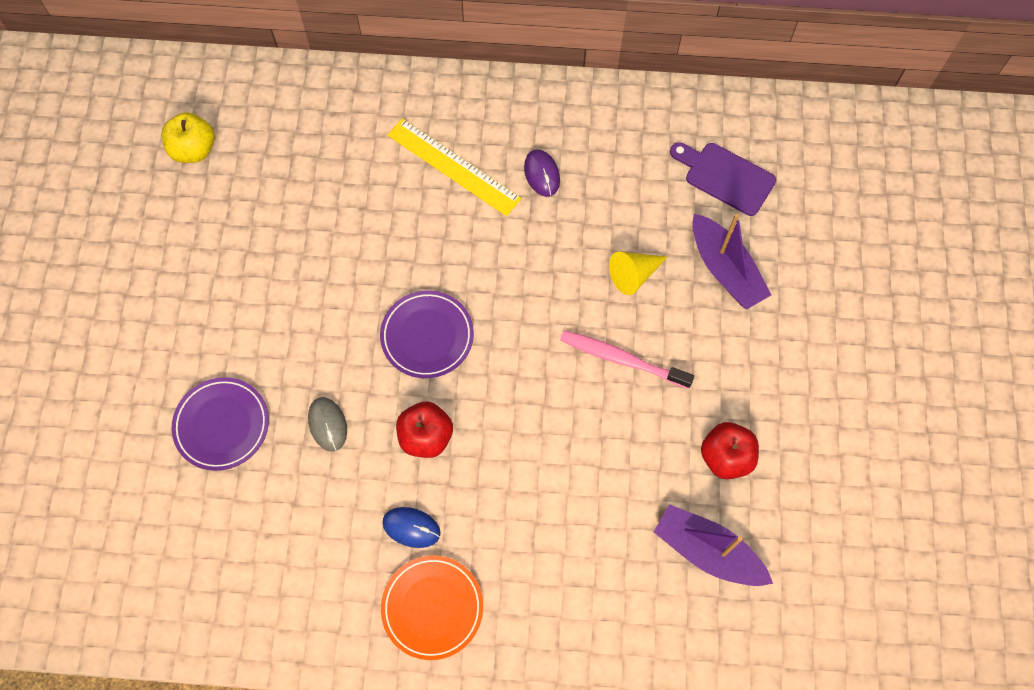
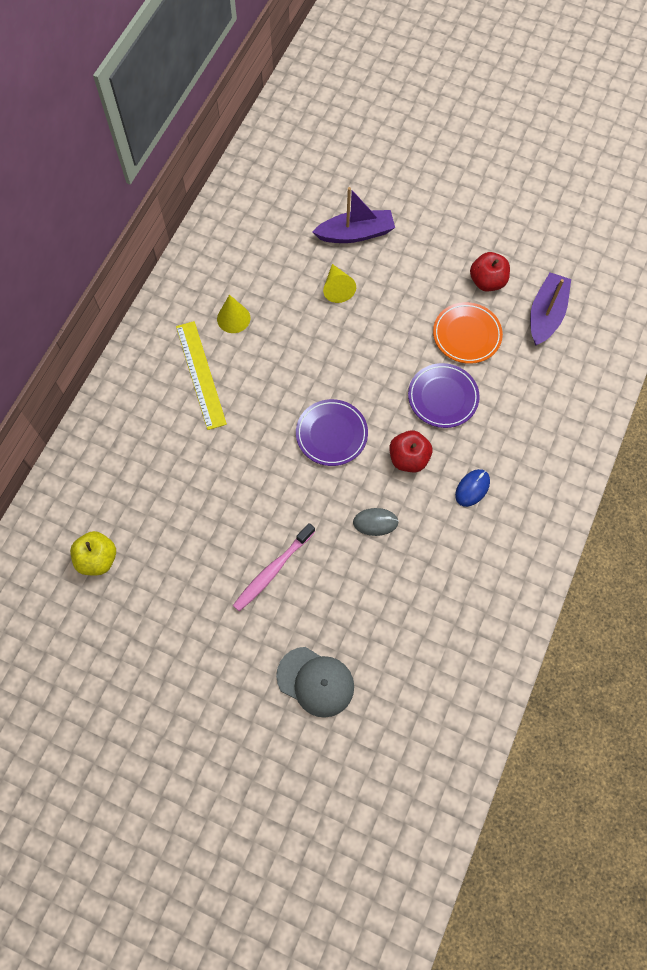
camera: 70 degrees left, 0 degrees up
(112, 422) = (315, 681): none -> grey cap
(222, 425) = (348, 598): purple plate -> purple plate (443, 397)
(432, 608) = (533, 492): orange plate -> orange plate (466, 335)
(453, 167) = (201, 374): yellow ruler -> yellow ruler turned 75 degrees counterclockwise
(542, 174) = (233, 318): purple mouse -> yellow cone
(622, 359) = (397, 317): pink toothbrush -> pink toothbrush (272, 570)
(707, 551) = (546, 314): purple boat -> purple boat turned 150 degrees clockwise
(725, 177) = (286, 208): purple cutting board -> none

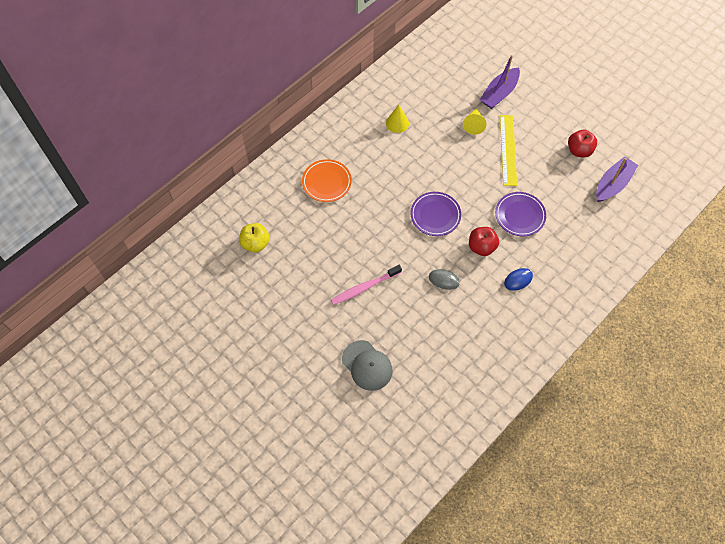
camera: 20 degrees right, 5 degrees down
(201, 374) = (363, 151): yellow ruler -> yellow ruler (508, 150)
(355, 233) = (499, 93): purple boat -> purple boat turned 120 degrees clockwise
(466, 335) = (551, 181): orange plate -> orange plate (326, 182)

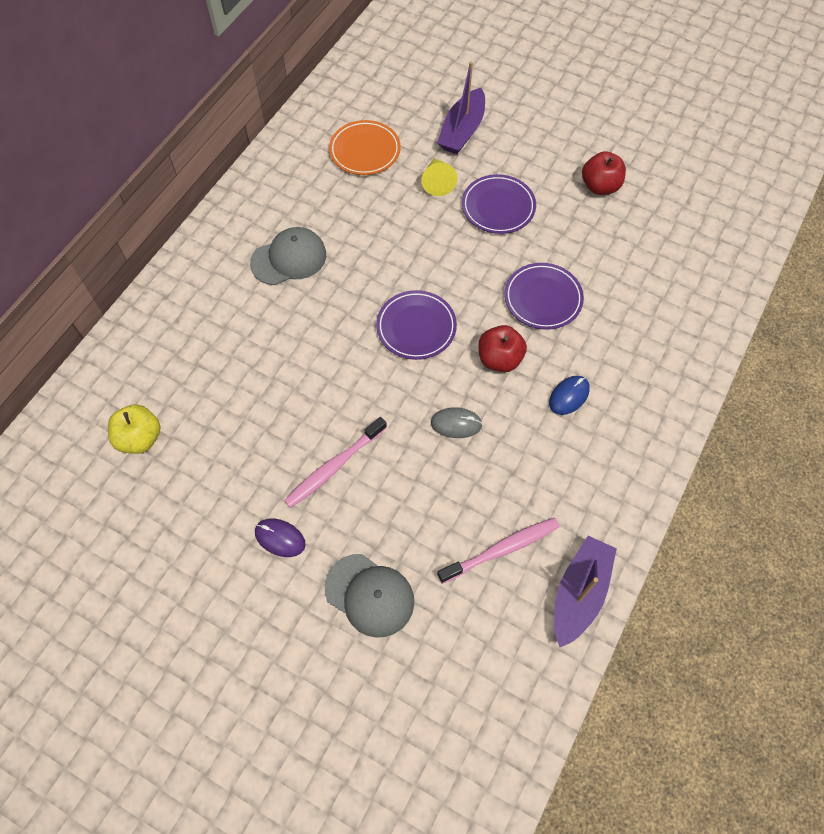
camera: 15 degrees left, 0 degrees up
(323, 320) = (280, 538): none -> purple mouse
(326, 182) = (235, 315): orange plate -> orange plate (365, 151)
(367, 154) = (289, 258): none -> grey cap
(397, 123) = (323, 203): yellow cone -> none
(450, 359) = (501, 549): none -> pink toothbrush
(508, 150) = (498, 207): yellow ruler -> purple plate
(612, 184) = (662, 223): purple boat -> purple boat (579, 593)

